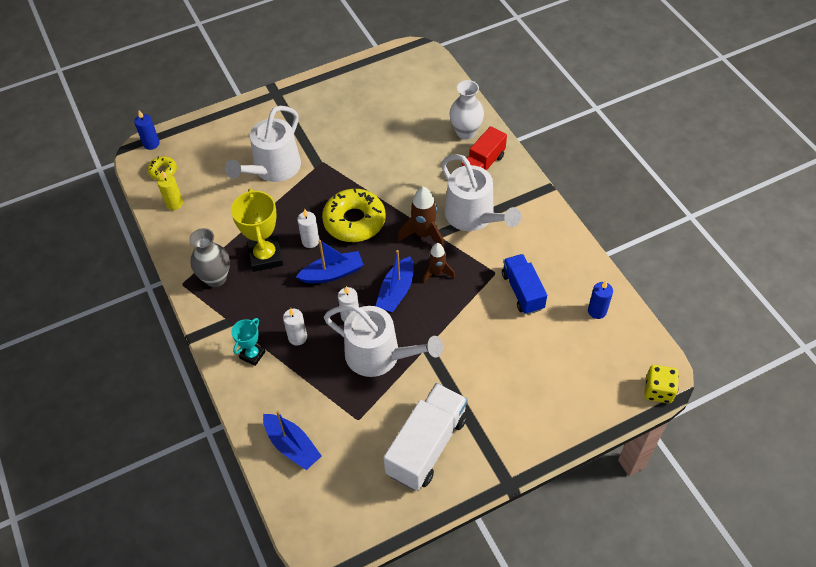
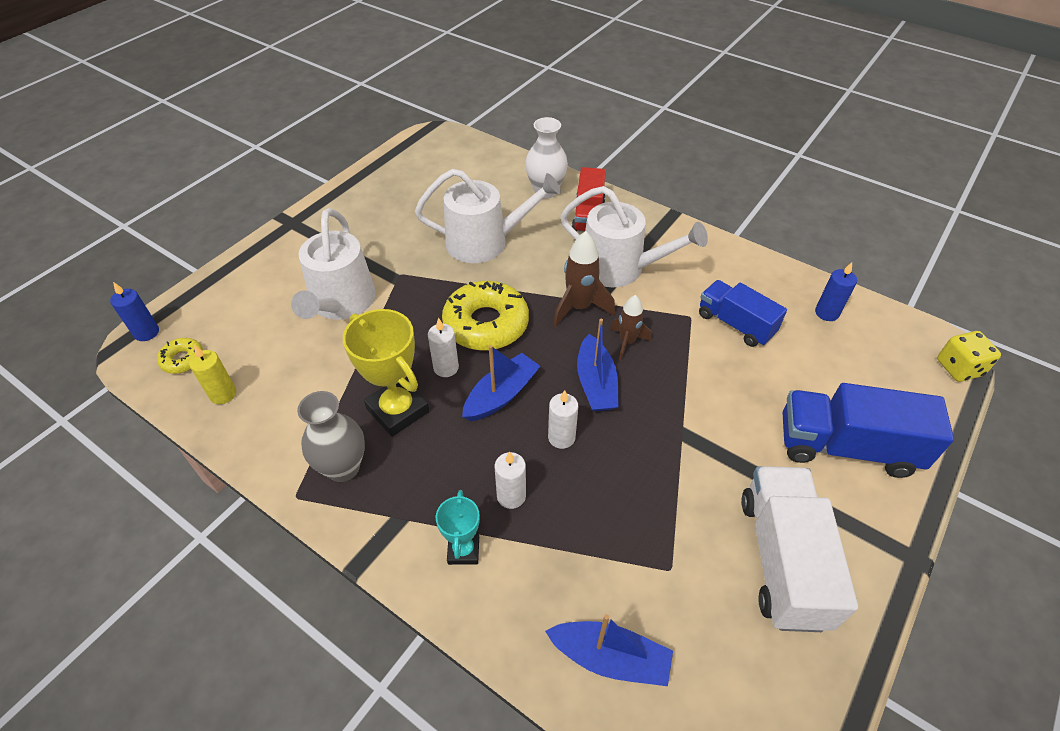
camera: 30 degrees left, 5 degrees down
(379, 355) = (633, 470): white watering can -> white watering can (484, 242)
(526, 403) = (846, 447): none -> blue truck

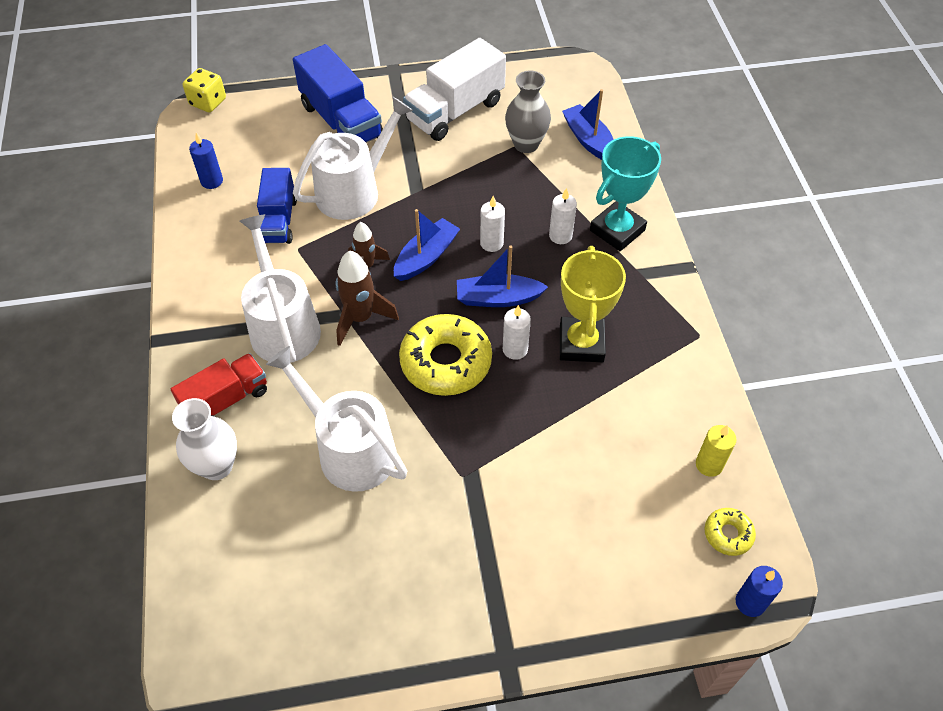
camera: 135 degrees left, 5 degrees up
(341, 303) = (543, 486): white watering can -> white watering can (354, 191)
(343, 467) = (653, 331): grey vase -> grey vase (526, 144)
(463, 550) = (617, 230): turquoise trophy -> turquoise trophy, size x1.76

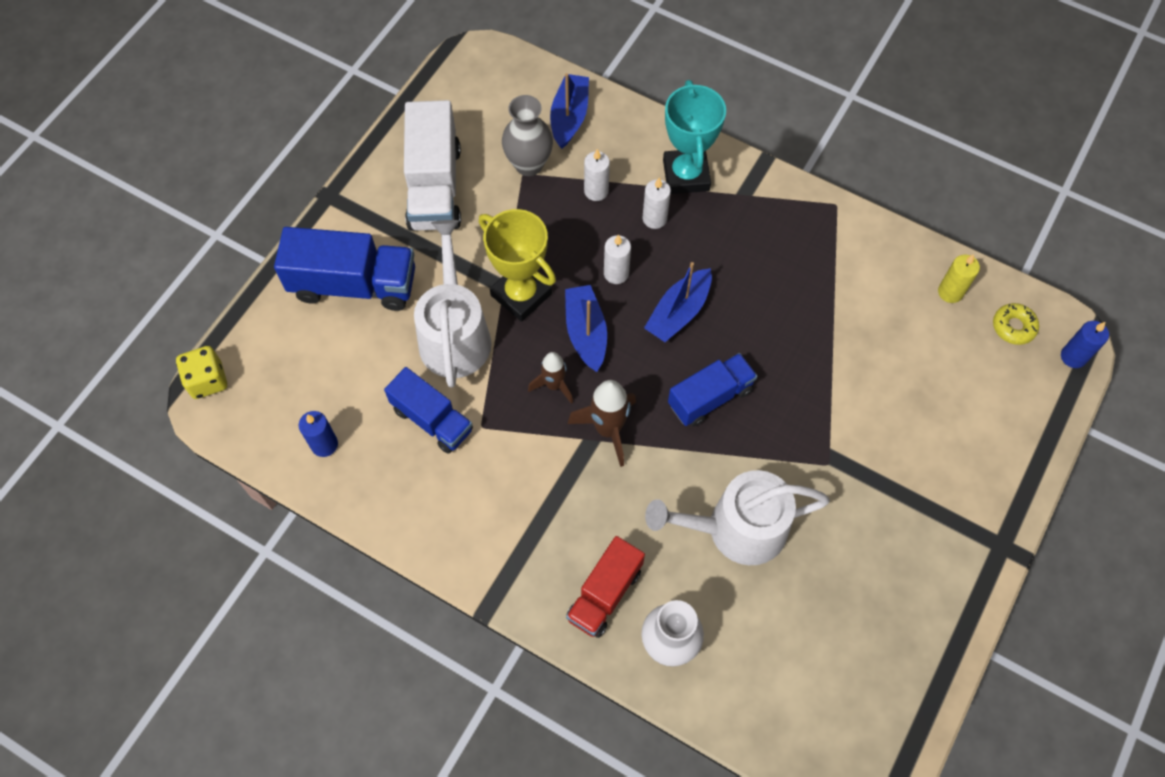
camera: 50 degrees left, 10 degrees up
(226, 400) = (604, 594): red truck -> red truck turned 150 degrees counterclockwise
(283, 326) = (562, 496): white watering can -> none
(446, 362) = (710, 397): yellow donut -> blue truck
(515, 349) = (740, 339): white candle -> white candle (596, 191)
(581, 343) = (775, 288): yellow trophy -> yellow trophy (521, 294)
(588, 140) = (569, 117): blue boat -> blue boat turned 90 degrees clockwise

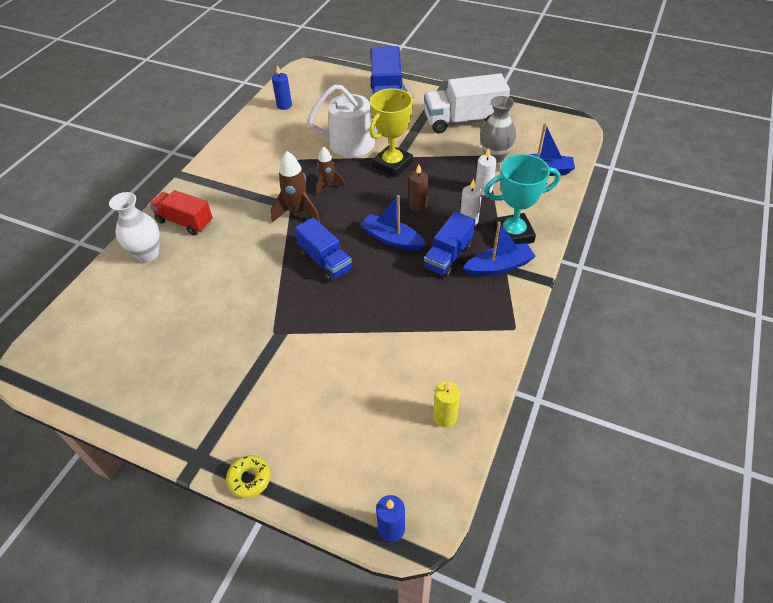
camera: 85 degrees right, 15 degrees down
(207, 380) = (320, 65): yellow dice -> none
(432, 420) = (301, 140): blue truck -> blue truck (448, 256)
(586, 332) = (369, 196): blue boat -> blue boat (499, 266)
(616, 273) = (418, 205): white candle -> brown candle
(737, 529) = (224, 282): white watering can -> none
(1013, 327) = (417, 472): yellow donut -> yellow donut (249, 479)

